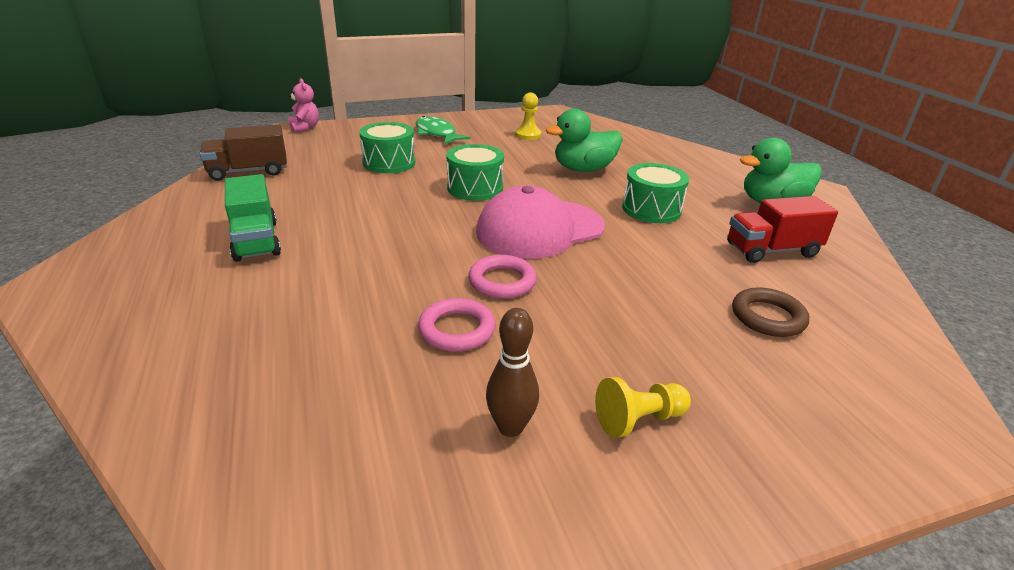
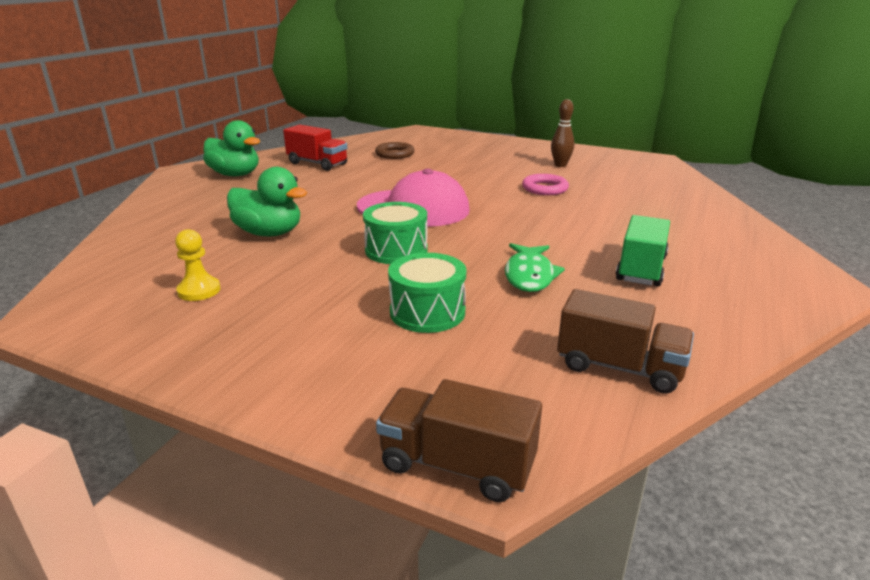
camera: 135 degrees left, 5 degrees down
(304, 128) = (457, 465): pink teddy bear -> brown truck
(437, 134) = (287, 341): green fish -> green fish (529, 275)
(502, 281) = (490, 195): pink ring -> none
(638, 420) = (510, 155): yellow pawn -> none
(651, 209) = (313, 195): green drum -> none

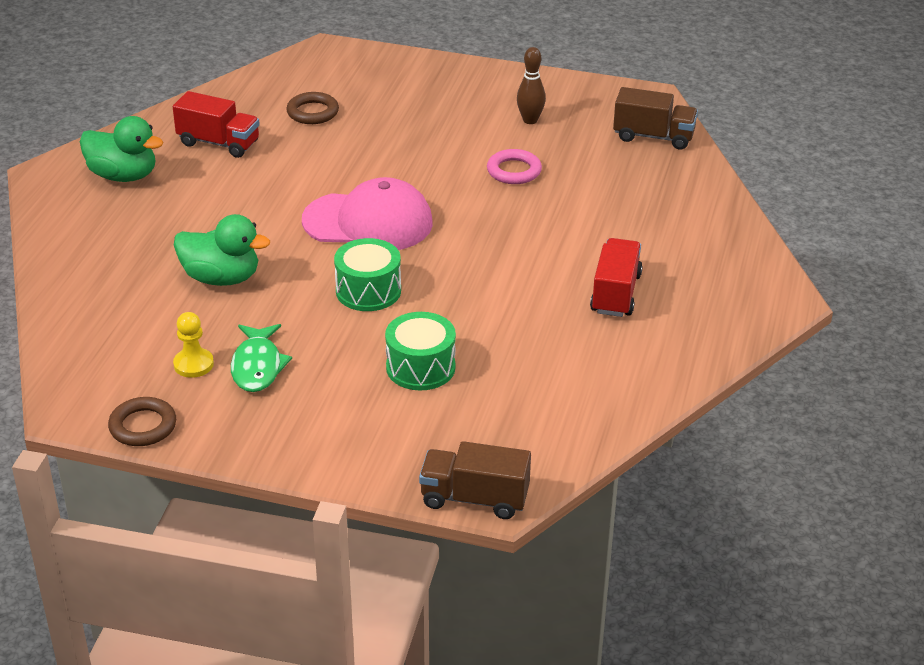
camera: 10 degrees left, 10 degrees up
(105, 338) = (143, 426): none -> brown ring
(529, 275) = (508, 313): green fish -> green fish (257, 366)
(619, 367) = (590, 407): brown truck -> brown truck (653, 137)
(641, 269) = (615, 293): green truck -> red truck

